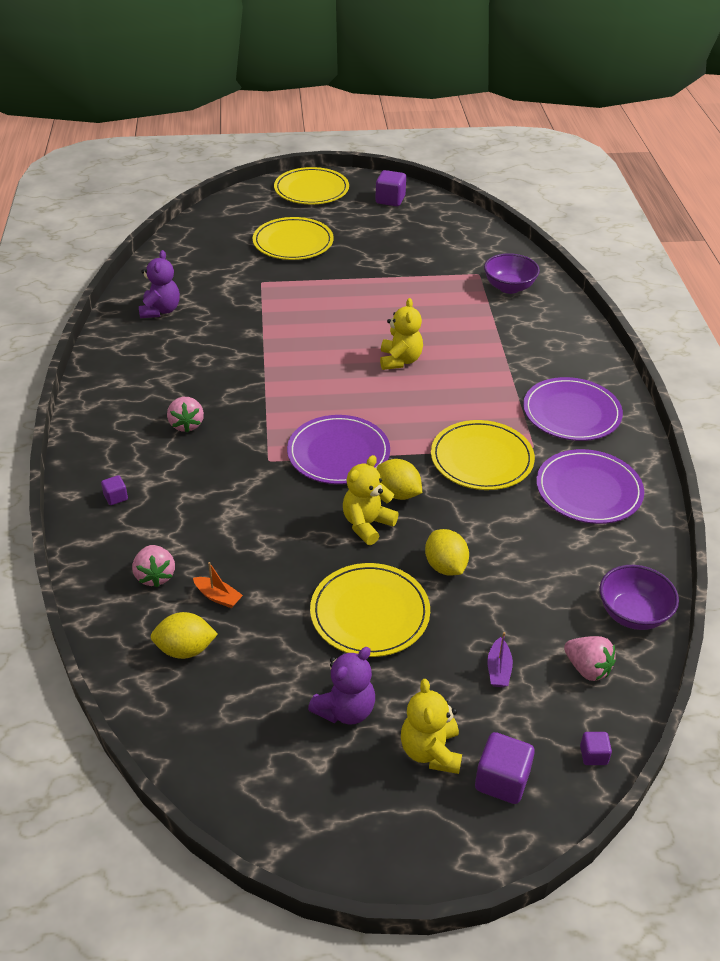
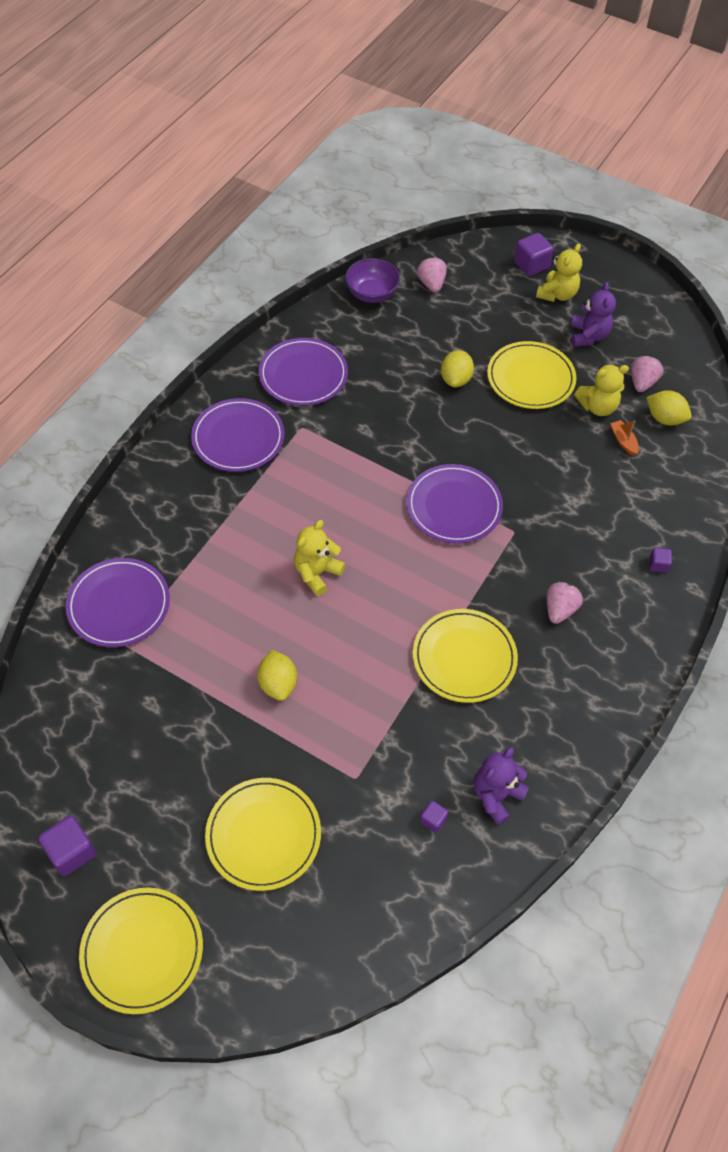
camera: 145 degrees left, 15 degrees up
(155, 576) = (659, 479): pink strawberry -> pink strawberry (642, 383)
(345, 710) = (588, 336): purple teddy bear -> purple teddy bear turned 105 degrees clockwise
(367, 524) = (482, 436): yellow teddy bear -> yellow teddy bear (597, 407)
(398, 493) = (439, 447): yellow lemon -> yellow lemon (278, 684)
(481, 459) = (350, 439): yellow plate -> yellow plate (464, 657)
(498, 669) = (482, 309): purple boat -> none
(509, 287) = (119, 604): purple bowl -> purple plate
(593, 755) = (473, 250): purple cube -> purple cube (433, 820)

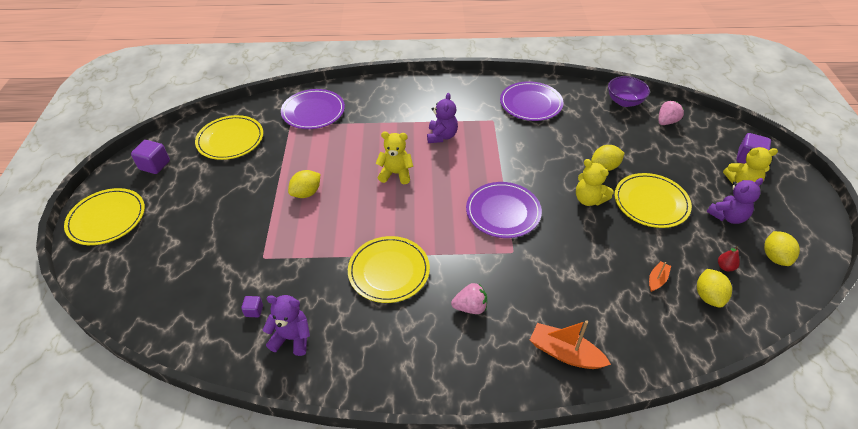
camera: 60 degrees right, 10 degrees down
(238, 438) = (459, 101): purple plate -> none
(263, 835) = (201, 234): yellow plate -> yellow plate (230, 140)
(288, 492) = (442, 136): none -> purple teddy bear
(597, 407) = (670, 250): yellow teddy bear -> yellow teddy bear (589, 199)
(642, 383) = (725, 267): pink strawberry -> red pear
(654, 341) = (775, 257): none -> yellow lemon
(658, 565) = (565, 353): purple cube -> orange boat

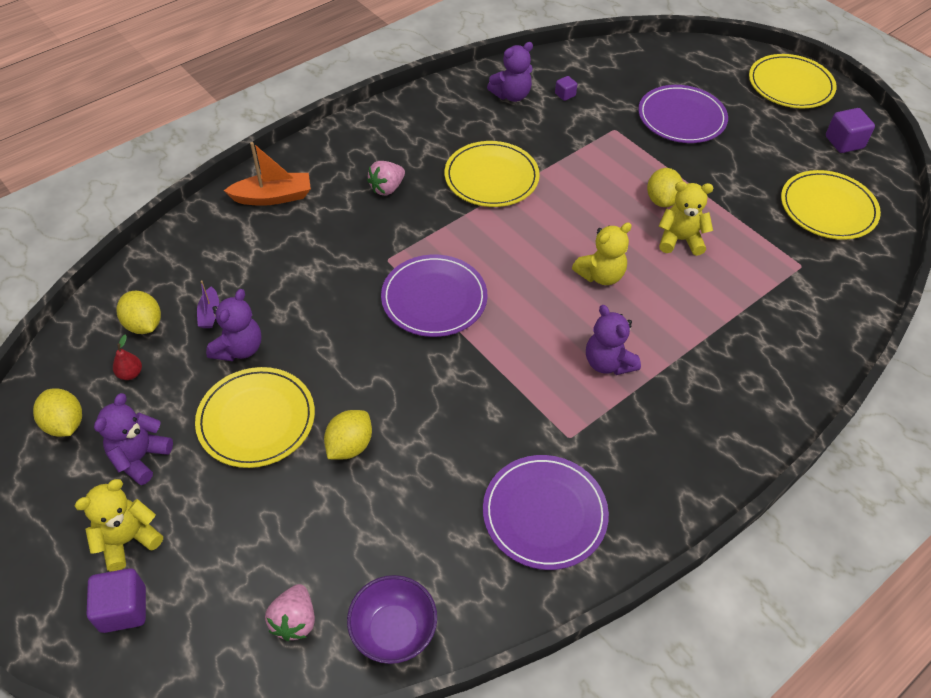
camera: 140 degrees right, 5 degrees up
(313, 111) = (806, 300): purple plate -> purple plate (681, 117)
(589, 199) = (342, 376): yellow teddy bear -> yellow teddy bear (680, 240)
(645, 246) = (239, 349): none -> purple teddy bear
(657, 279) = (210, 313): orange boat -> purple boat

